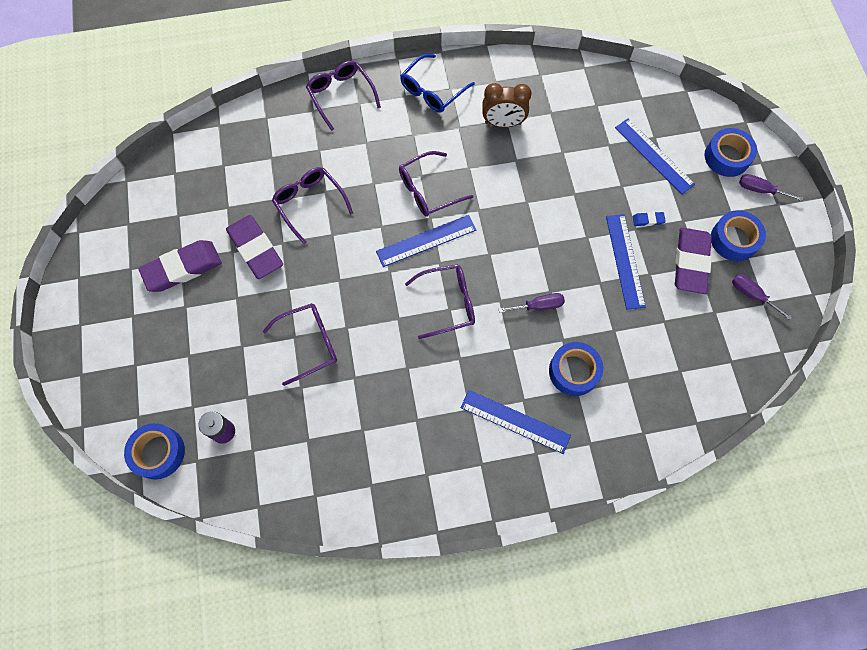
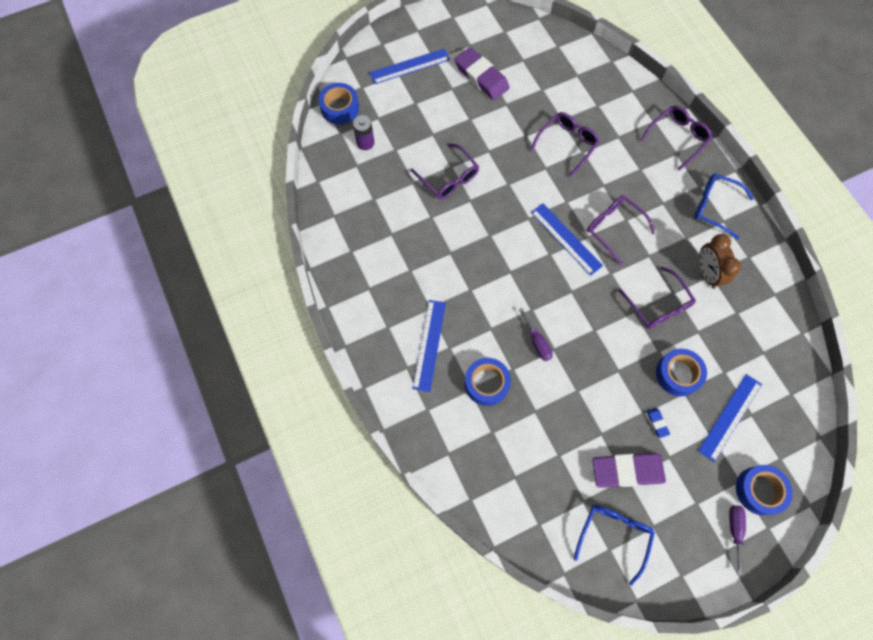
camera: 75 degrees right, 0 degrees up
(255, 249) = (514, 119): purple eraser -> none
(448, 303) = (515, 269): purple glasses -> purple glasses (658, 305)
(625, 261) = (607, 409): blue ruler -> blue ruler (410, 66)
(734, 239) = (667, 510): blue tape -> blue tape (678, 374)
(751, 295) = (614, 536): purple screwdriver -> blue glasses

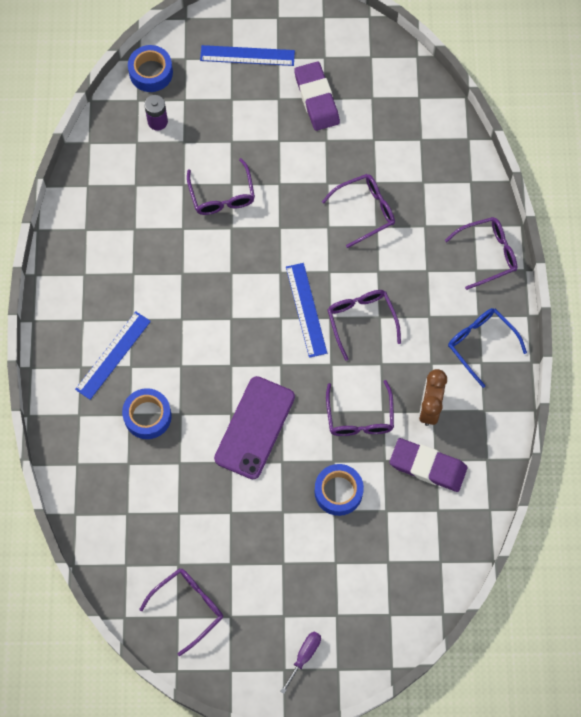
camera: 25 degrees right, 0 degrees up
(537, 342) = (218, 399): purple screwdriver -> none
(580, 352) = (254, 427): none -> purple phone
(614, 536) = (188, 607): blue glasses -> purple glasses
(627, 470) = (235, 556): purple eraser -> purple eraser (427, 466)
(657, 423) = (290, 527): blue eraser -> none
(730, 417) = (365, 554): blue ruler -> none
(759, 490) = (350, 633): blue tape -> none

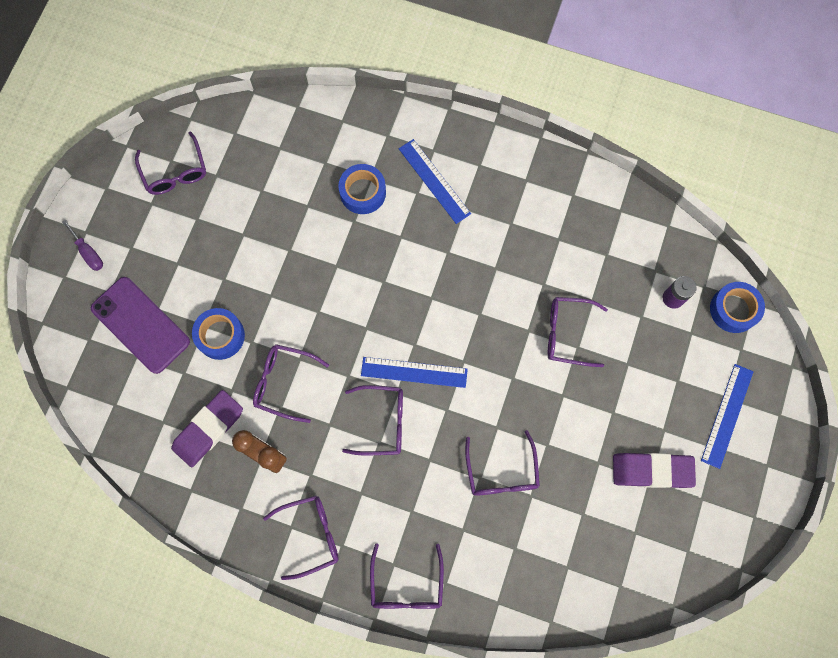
camera: 110 degrees right, 5 degrees up
(254, 427) = (313, 282): purple phone -> purple phone (141, 325)
(481, 344) = (310, 535): blue glasses -> purple glasses

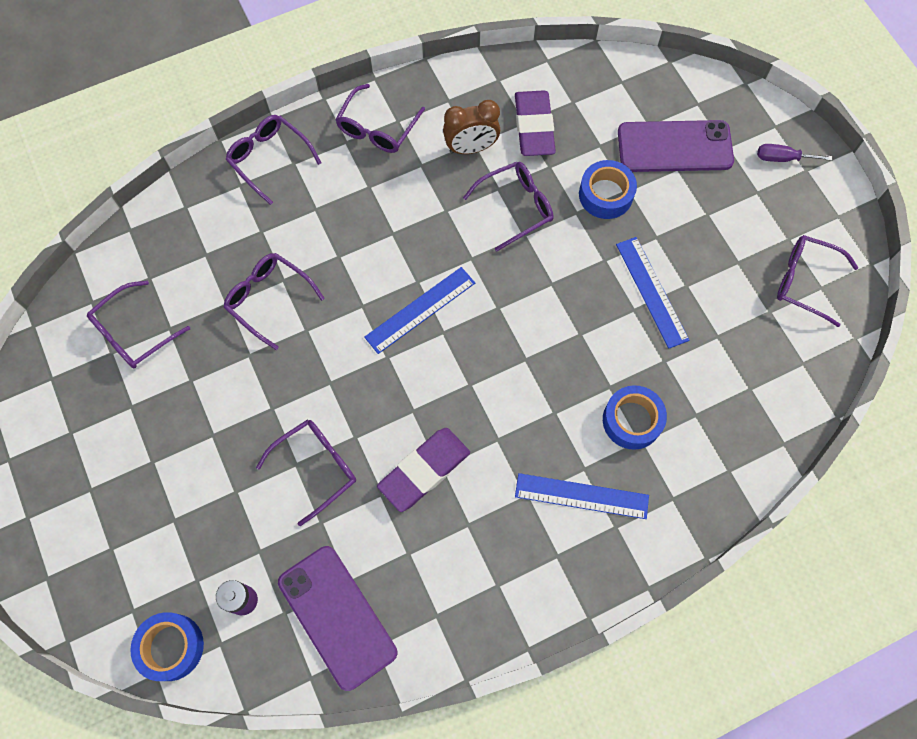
camera: 135 degrees right, 5 degrees down
(382, 422) = (406, 249): purple glasses -> purple glasses (133, 333)
(627, 242) = (337, 616): none -> purple phone
(652, 471) = (135, 416): purple eraser -> purple eraser (424, 470)
(727, 415) = (100, 530): blue ruler -> blue ruler (652, 291)

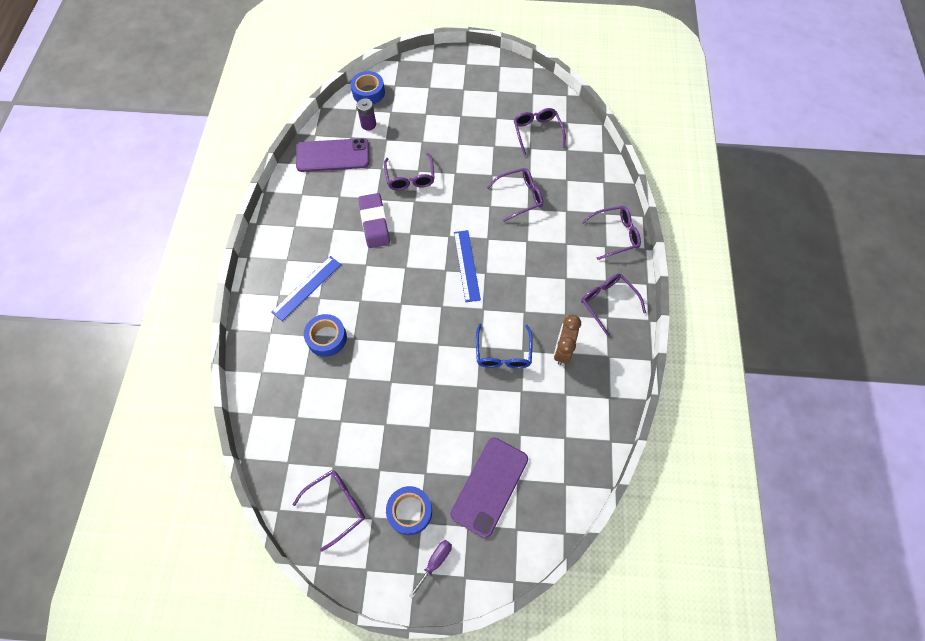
camera: 120 degrees right, 5 degrees down
(516, 207) = (503, 353): purple glasses -> blue glasses
(534, 127) = (558, 399): purple eraser -> none
(605, 194) = (479, 414): blue tape -> blue tape (410, 511)
(652, 291) = (395, 400): blue ruler -> none

